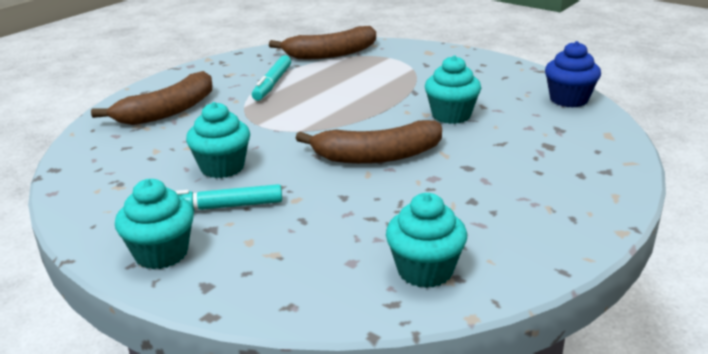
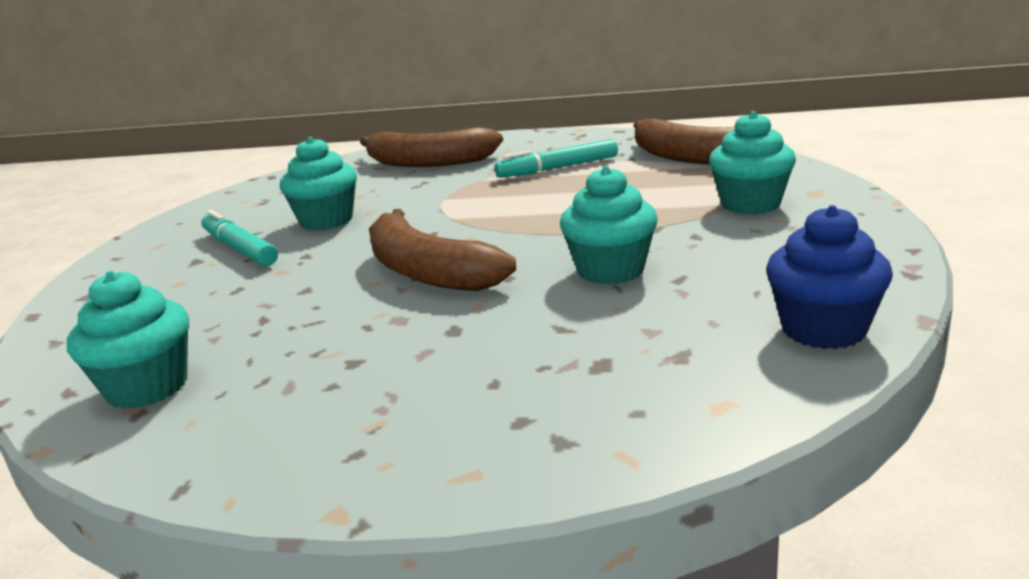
camera: 60 degrees right, 5 degrees down
(161, 253) = (139, 260): turquoise cupcake -> turquoise cupcake (750, 204)

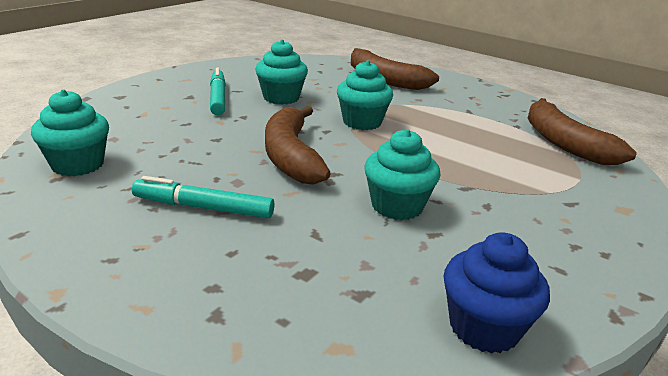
camera: 25 degrees right, 5 degrees up
(558, 168) = (458, 114): turquoise marker -> turquoise marker (204, 208)
(750, 204) = (559, 198): turquoise cupcake -> turquoise cupcake (362, 122)

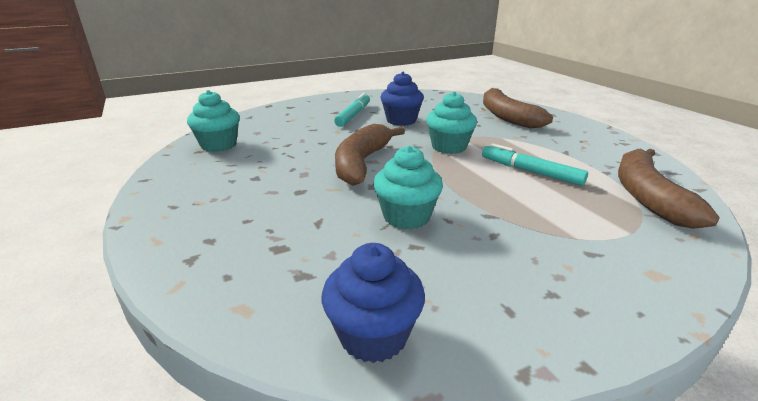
camera: 30 degrees right, 0 degrees up
(204, 208) = (262, 186): turquoise marker -> turquoise marker (530, 171)
(281, 98) = (401, 120): turquoise cupcake -> blue cupcake

